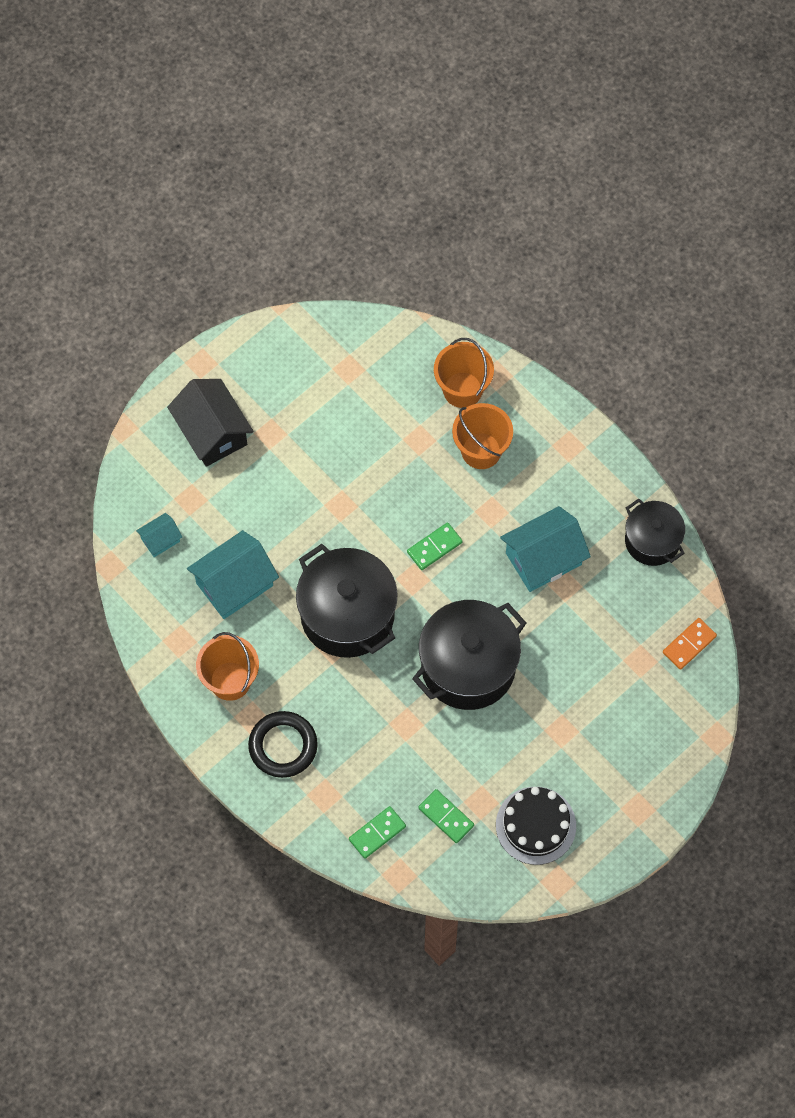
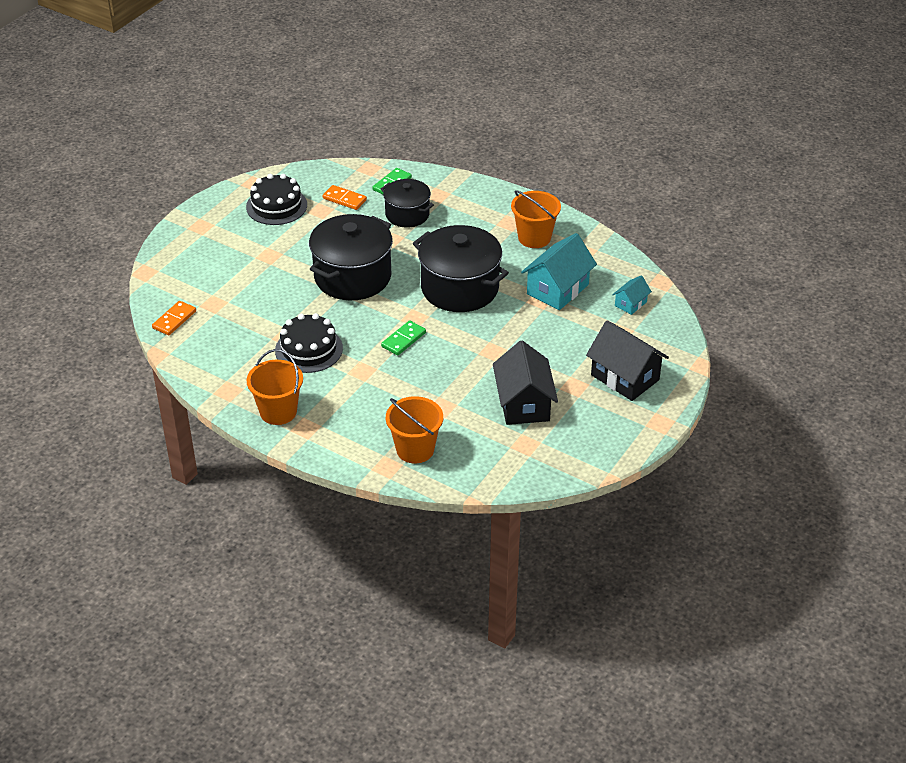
camera: 165 degrees right, 25 degrees down
(283, 746) = (478, 212): black ring -> none
(332, 422) = (523, 404): none -> black house
(446, 817) = (344, 199): green domino -> orange domino
(481, 451) = (384, 409): orange bucket -> orange bucket (278, 411)
(543, 558) = (309, 349): turquoise house -> black cake
(652, 540) = (216, 377): black pot -> black pot (407, 214)

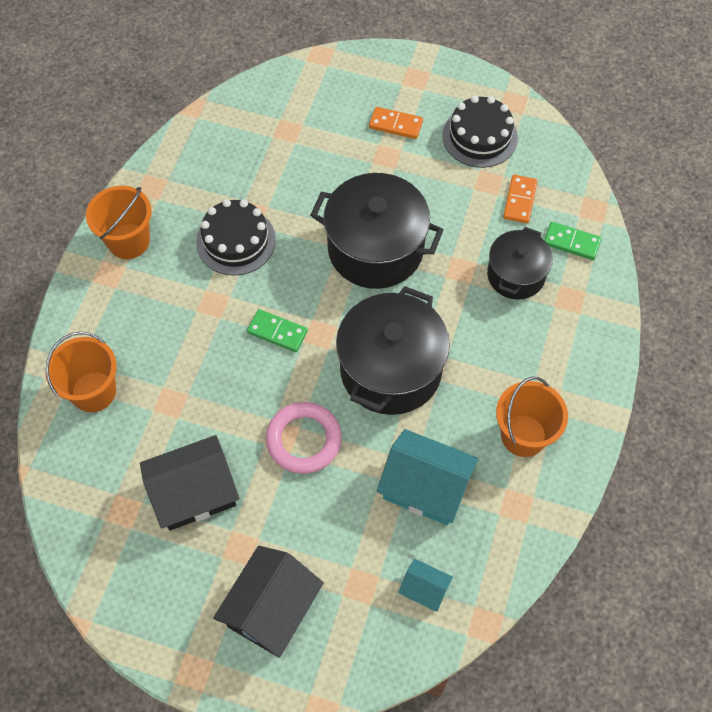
camera: 75 degrees right, 20 degrees up
(174, 320) = (251, 105): orange domino -> orange domino (395, 125)
(500, 341) = (304, 440): none -> pink ring

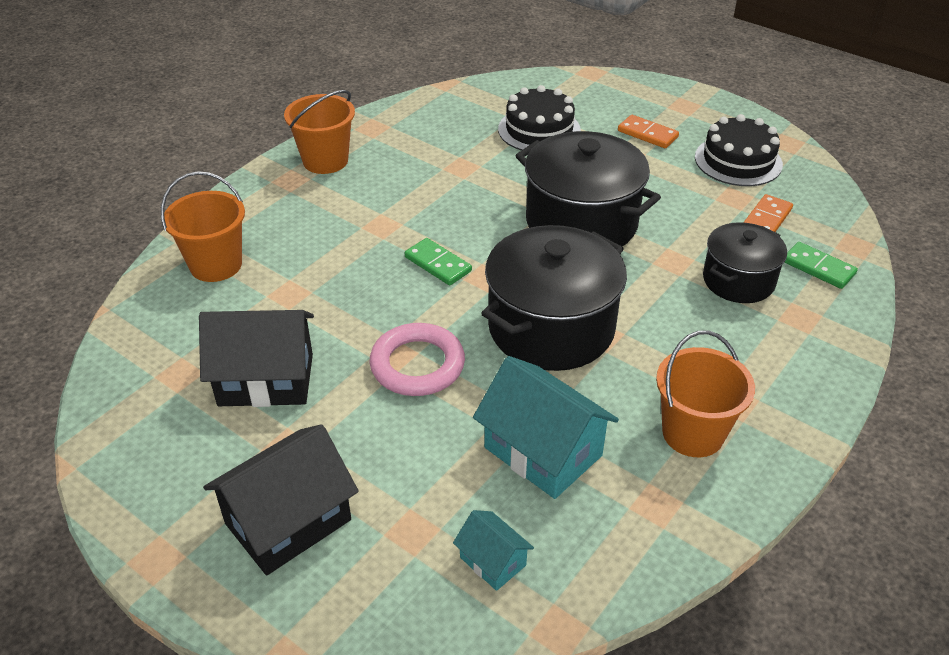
camera: 20 degrees right, 20 degrees down
(236, 241) = (433, 184): black cake -> black cake (539, 130)

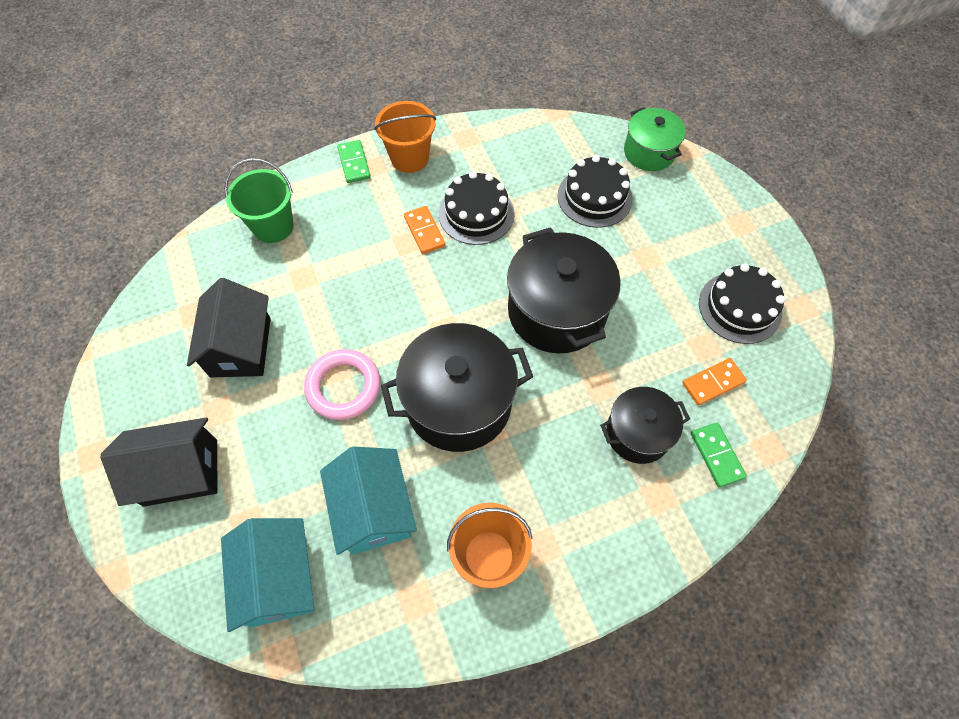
camera: 30 degrees right, 20 degrees up
(216, 265) = (273, 226): orange bucket -> green bucket
(266, 380) = (241, 347): black house -> black house turned 60 degrees clockwise
(434, 179) = (476, 213): none -> black cake
(438, 264) = (421, 300): green domino -> green domino (354, 163)
(493, 561) = (278, 579): turquoise house -> turquoise house, size x1.95
(559, 84) = (649, 152): none -> green pot
(647, 134) = (682, 242): orange domino -> orange domino (424, 231)

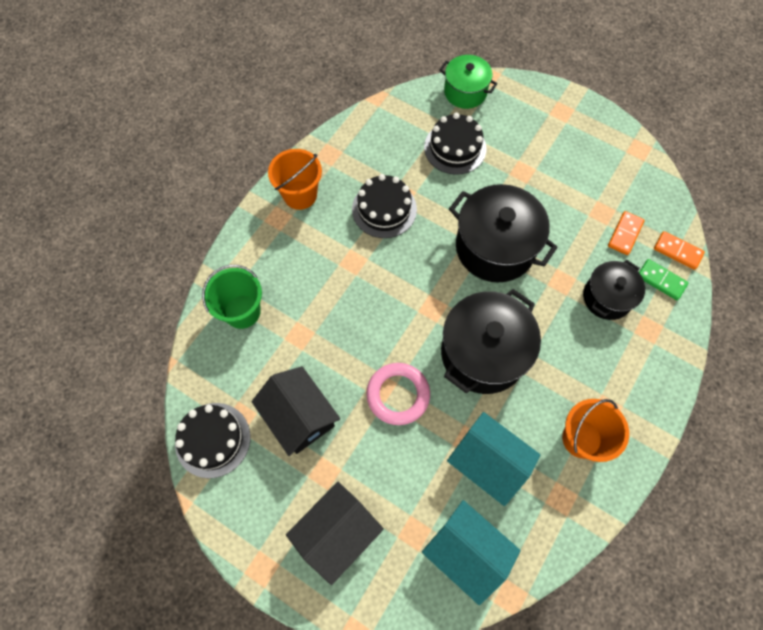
camera: 35 degrees left, 5 degrees up
(354, 163) = (261, 224): green domino -> none
(424, 231) = (358, 245): orange domino -> orange domino (677, 251)
(740, 307) = (603, 172): black cake -> black cake (213, 439)

